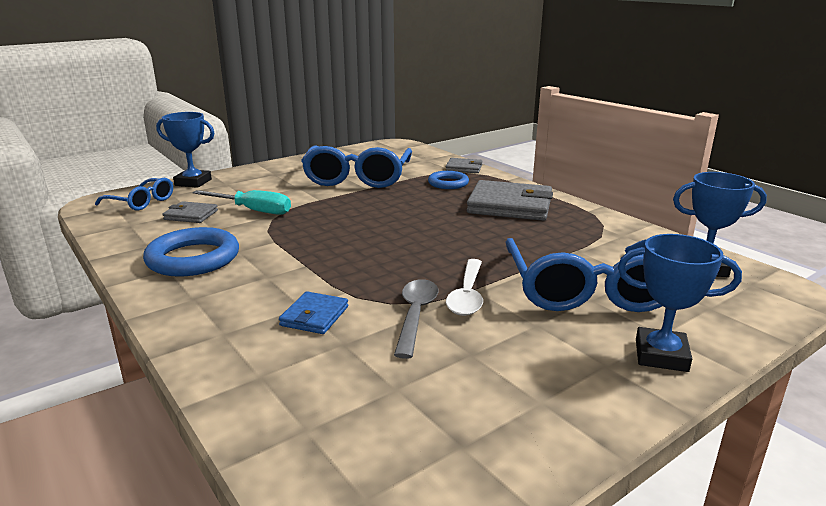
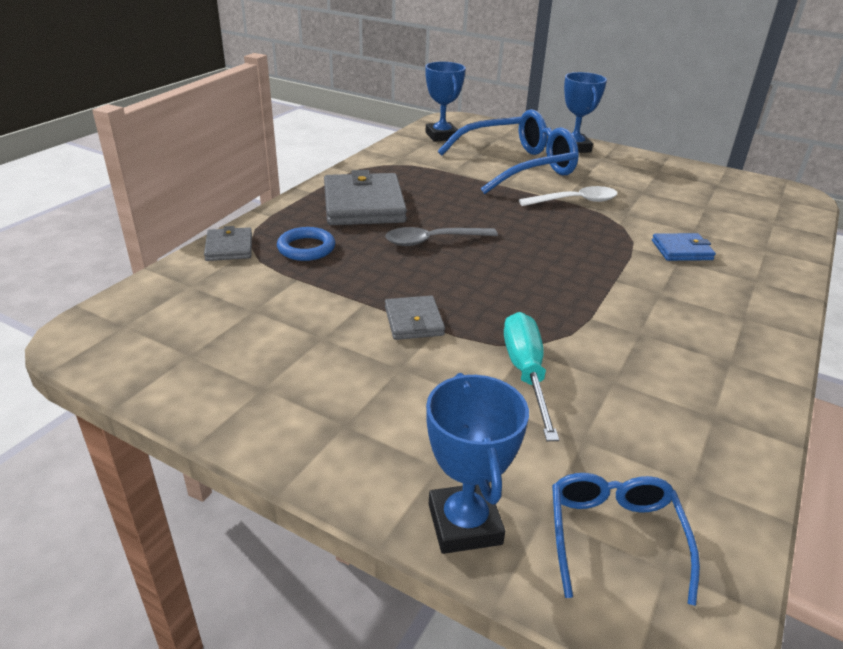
camera: 115 degrees left, 10 degrees up
(191, 215) = (598, 429): grey wallet -> grey wallet (414, 321)
(193, 258) = (691, 356): blue ring -> none
(357, 178) = (321, 323): blue glasses -> none
(415, 315) = (626, 214): grey spoon -> grey spoon (433, 241)

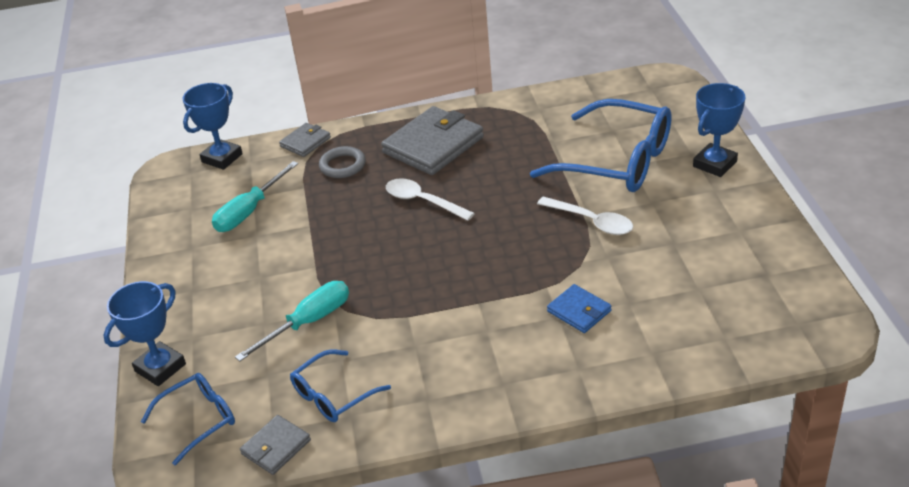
camera: 55 degrees right, 5 degrees up
(274, 323) = (249, 211): none -> turquoise screwdriver
(306, 248) = (342, 165): blue ring -> grey ring
(414, 321) = (312, 253): grey wallet -> grey wallet (276, 447)
(433, 241) = (423, 201): grey spoon -> white spoon
(441, 136) = (617, 96): blue trophy -> blue trophy (222, 158)
(670, 413) = (332, 396): none -> blue glasses

